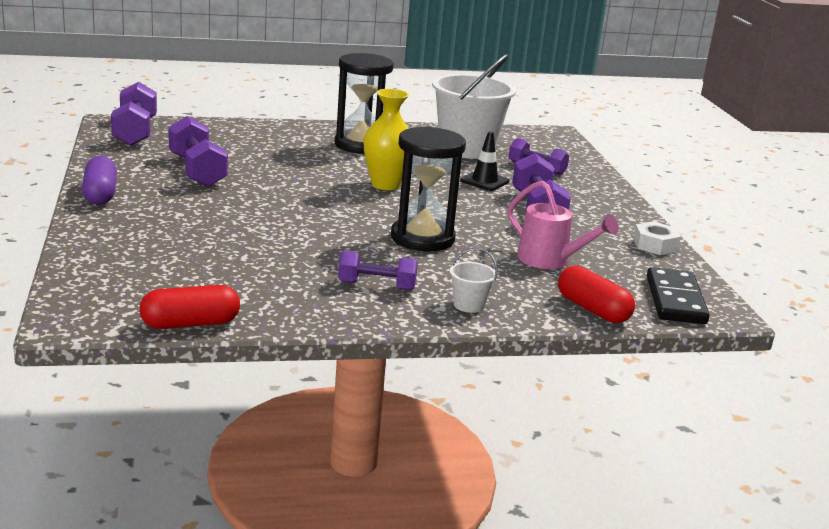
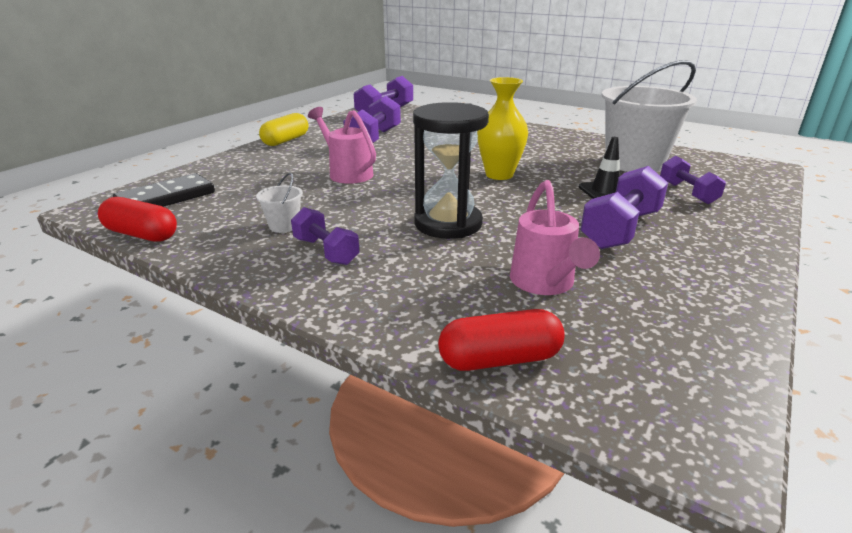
camera: 45 degrees right, 5 degrees up
(100, 194) = (286, 140): purple capsule -> yellow capsule
(250, 215) = (347, 173): none -> pink watering can
(360, 145) = (534, 144): black hourglass -> none
(469, 305) = (370, 299): white bucket -> white bucket (284, 226)
(593, 309) = (500, 359): red capsule -> red capsule turned 75 degrees clockwise
(655, 245) = (727, 310): white nut -> none
(675, 300) = (647, 395): black domino -> black domino (166, 198)

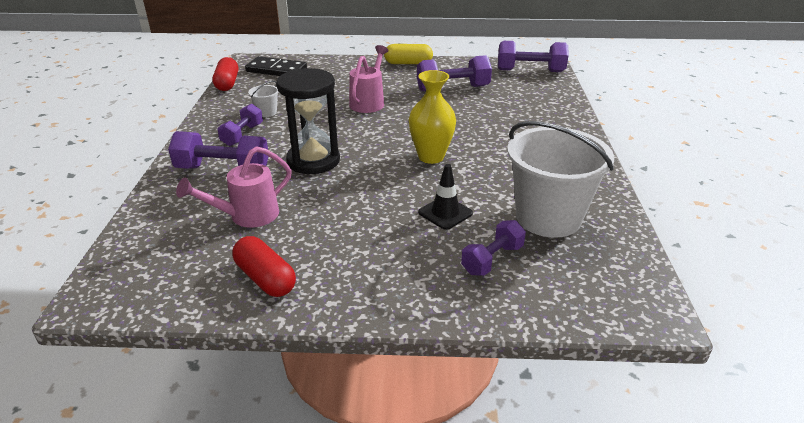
camera: 60 degrees right, 5 degrees up
(500, 359) = (151, 219): red capsule -> red capsule (265, 278)
(620, 229) = (364, 233): purple dumbbell -> purple dumbbell (223, 170)

